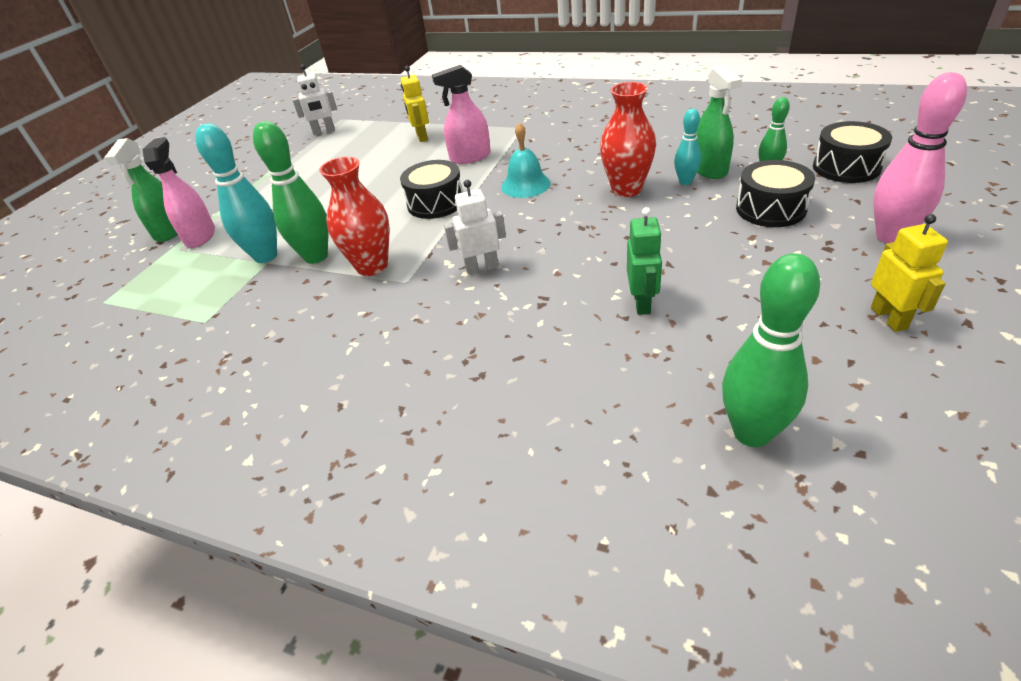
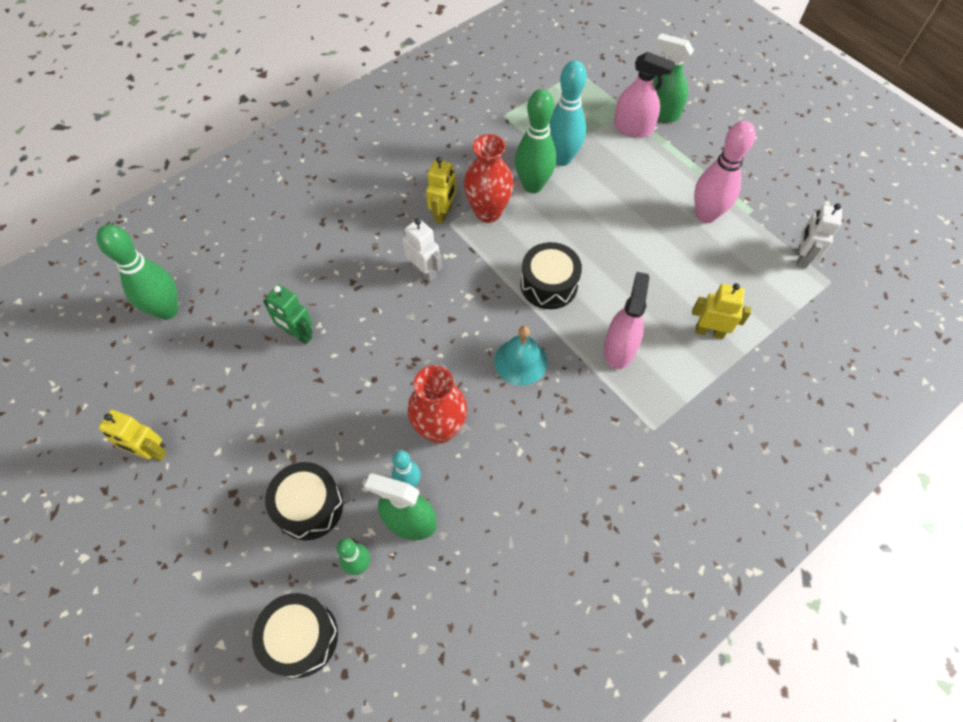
camera: 115 degrees right, 20 degrees up
(394, 292) = (443, 213): none -> yellow robot
(482, 267) = (424, 271): white robot -> white robot turned 60 degrees counterclockwise
(891, 237) = (198, 549): pink bowling pin -> pink bowling pin (705, 215)

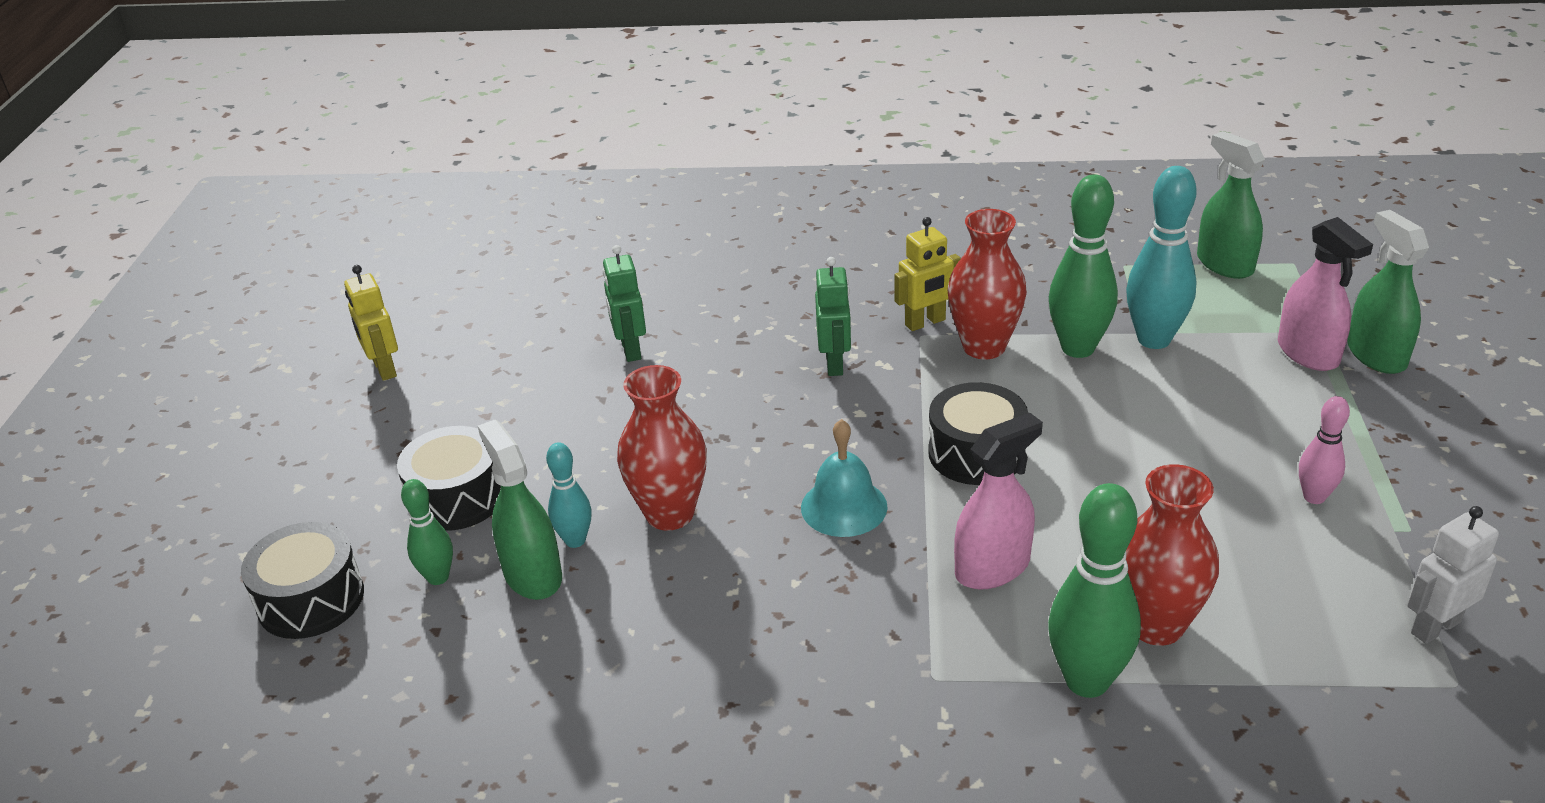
camera: 45 degrees right, 25 degrees down
(167, 310) = (536, 268): green bowling pin -> green bowling pin (1087, 681)
(424, 271) = (835, 364): white robot -> green robot
(549, 88) = (1224, 264): none -> green spray bottle
(705, 215) = (1314, 497): pink bowling pin -> pink bowling pin, size x0.56
(709, 331) = (1155, 625): yellow robot -> red vase

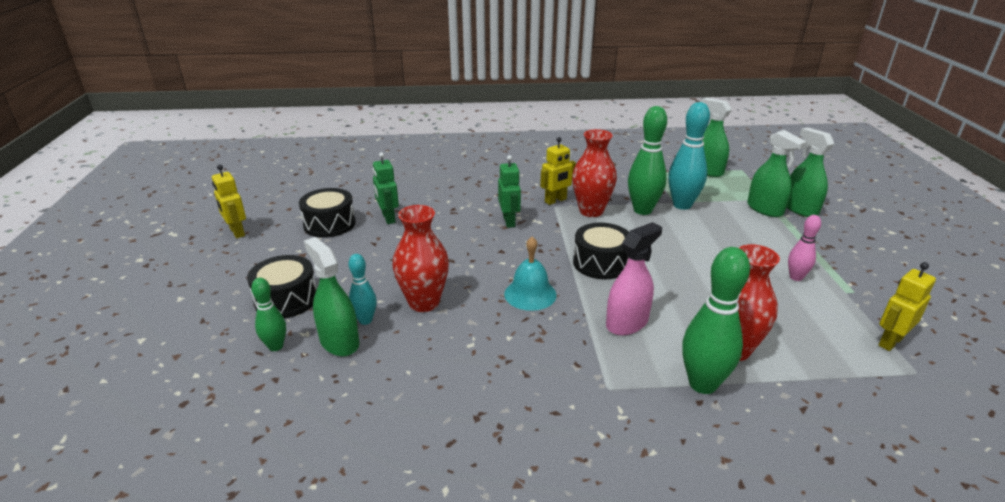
camera: 10 degrees left, 5 degrees down
(311, 599) = (187, 364): black drum -> black drum (329, 224)
(1308, 353) = (765, 209): pink spray bottle -> green spray bottle
(1435, 627) = (890, 341): white robot -> yellow robot

